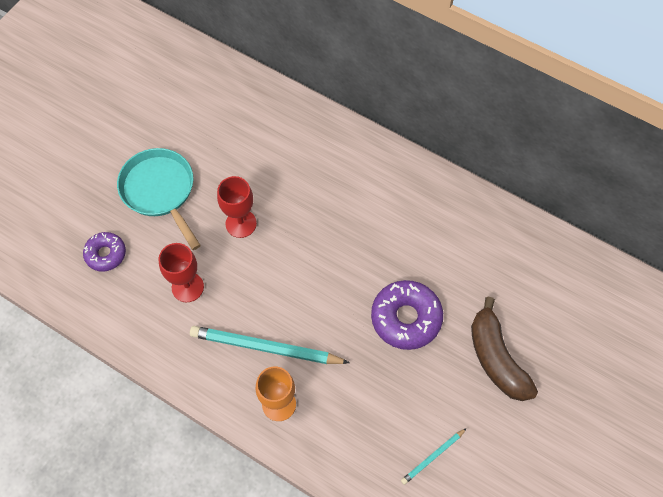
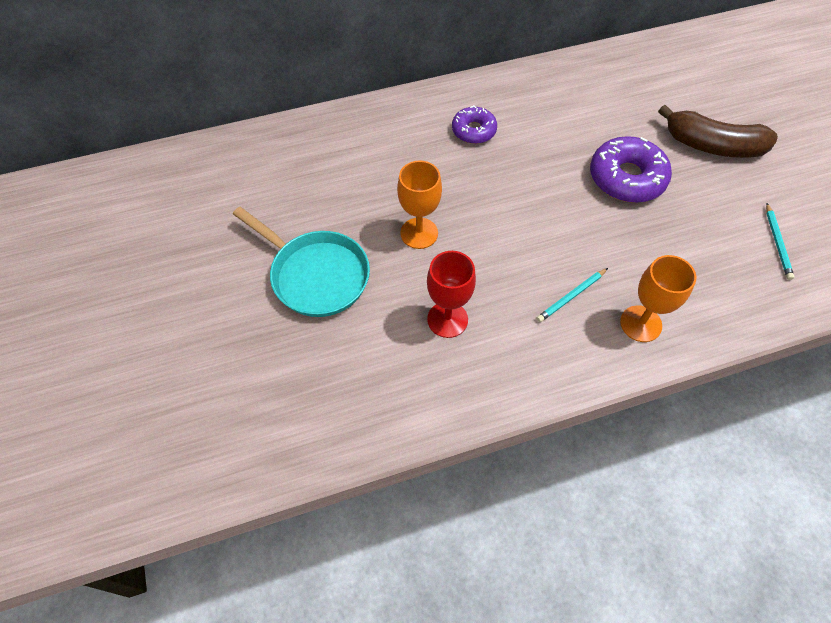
camera: 50 degrees left, 5 degrees down
(106, 254) = (339, 369): purple donut -> purple donut (473, 130)
(160, 191) = (315, 275): turquoise pan -> turquoise pan turned 150 degrees counterclockwise
(241, 223) = (419, 233): red goblet -> orange goblet
(266, 347) = (571, 296): turquoise pencil -> turquoise pencil, size x0.50

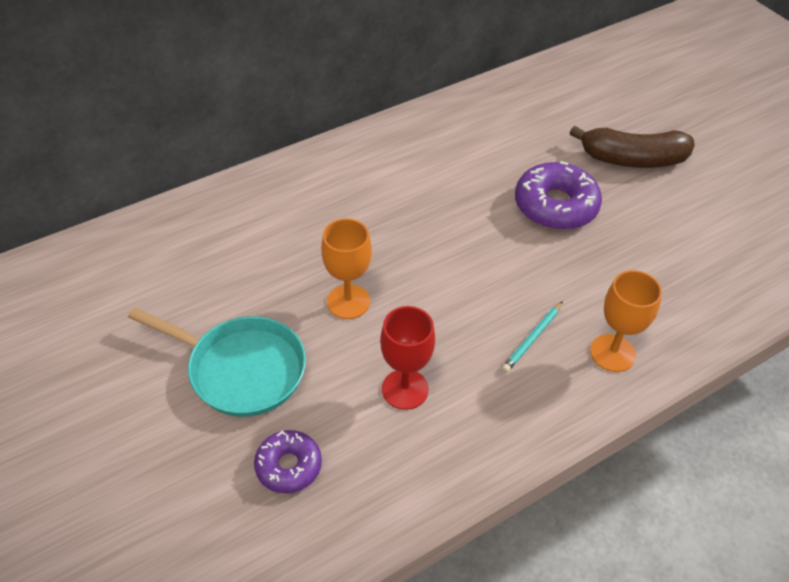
camera: 15 degrees left, 10 degrees down
(473, 130) = (380, 183): purple donut -> purple donut (288, 466)
(777, 243) = (724, 245): turquoise pencil -> none

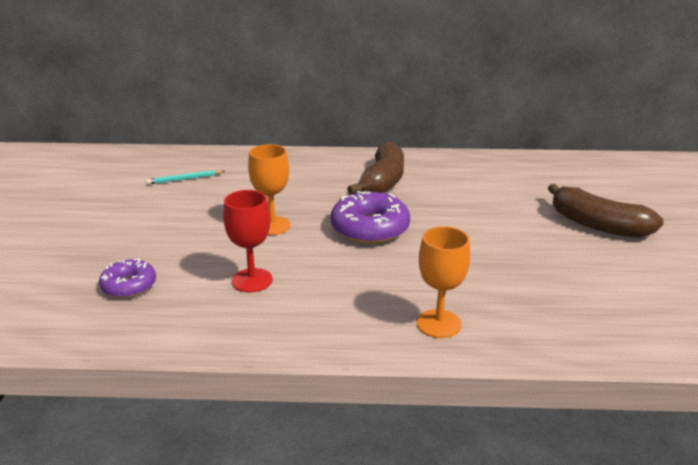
camera: 35 degrees right, 20 degrees down
(240, 369) = (164, 232): turquoise pan -> none
(396, 182) = (382, 182): none -> brown banana
(532, 338) = (381, 291): turquoise pencil -> turquoise pencil (184, 179)
(555, 206) = (494, 229): purple donut -> purple donut (370, 228)

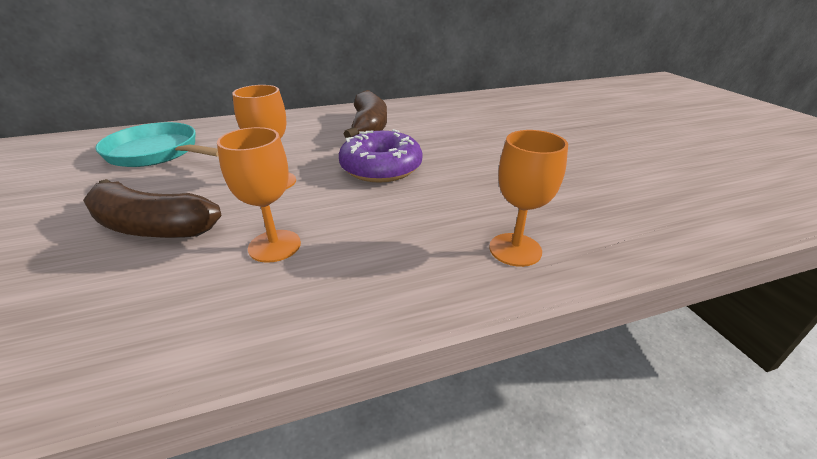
camera: 20 degrees left, 5 degrees up
(129, 286) = (98, 290): purple donut -> none
(184, 179) = (157, 153): turquoise pencil -> turquoise pan
(252, 280) = (274, 246): red goblet -> orange goblet
(598, 225) = (573, 134): brown banana -> brown banana (152, 227)

